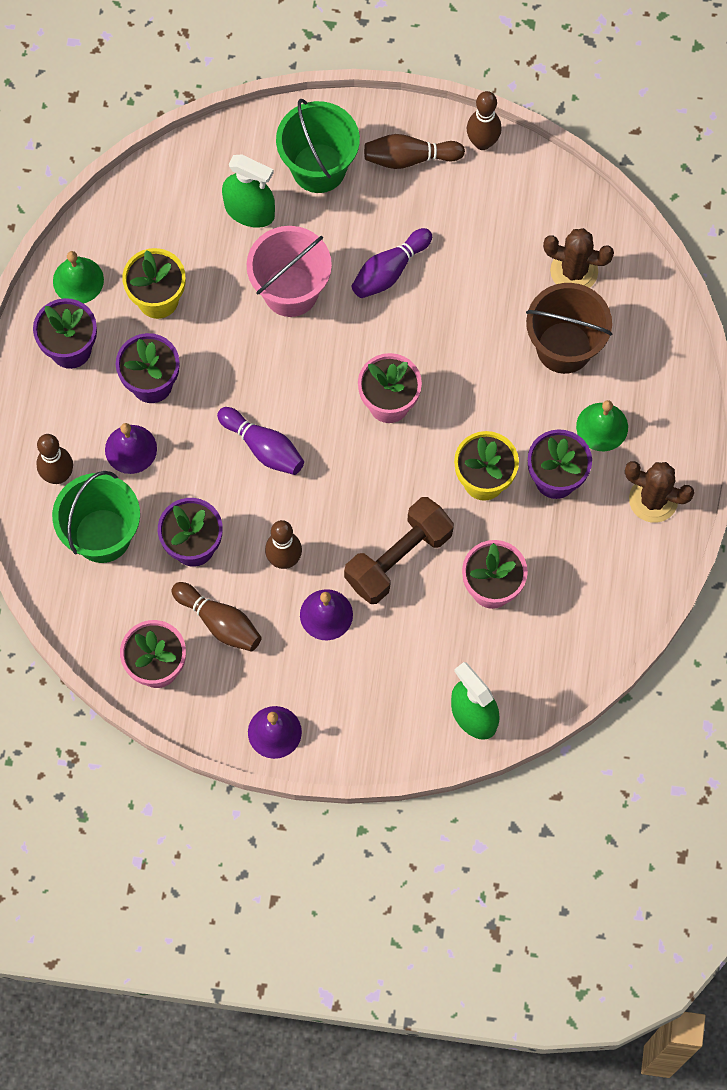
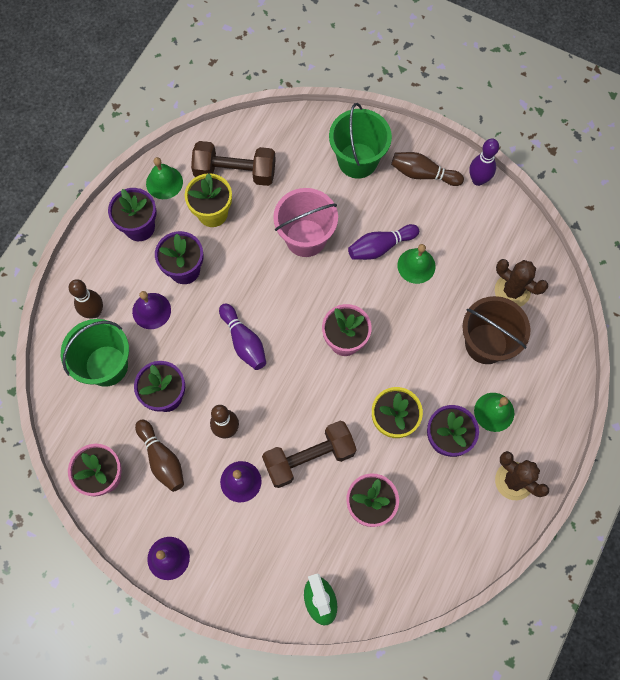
camera: 20 degrees right, 0 degrees up
(165, 236) = (235, 172): none -> brown dumbbell
(249, 211) = (299, 174): green spray bottle -> none
(443, 279) = (416, 265): none -> green bell
(482, 142) = (478, 180): brown bowling pin -> purple bowling pin

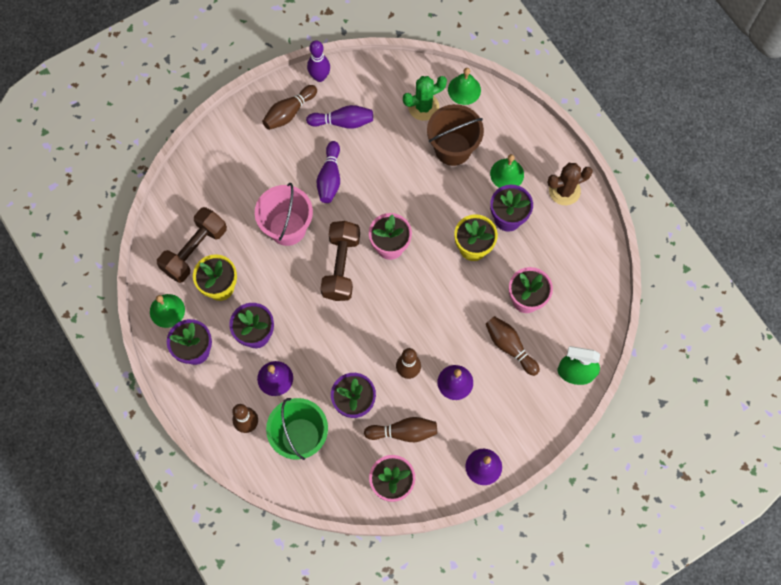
camera: 60 degrees left, 0 degrees up
(244, 341) = (345, 321): purple bowling pin -> purple bowling pin (343, 122)
(309, 457) = (466, 322): brown dumbbell -> brown dumbbell (341, 266)
(309, 516) = (509, 346): none -> brown bowling pin
(357, 160) = (246, 153): green bucket -> none
(416, 265) = (361, 161): green bell -> green bell (464, 90)
(512, 291) = (423, 107): brown cactus -> green cactus

